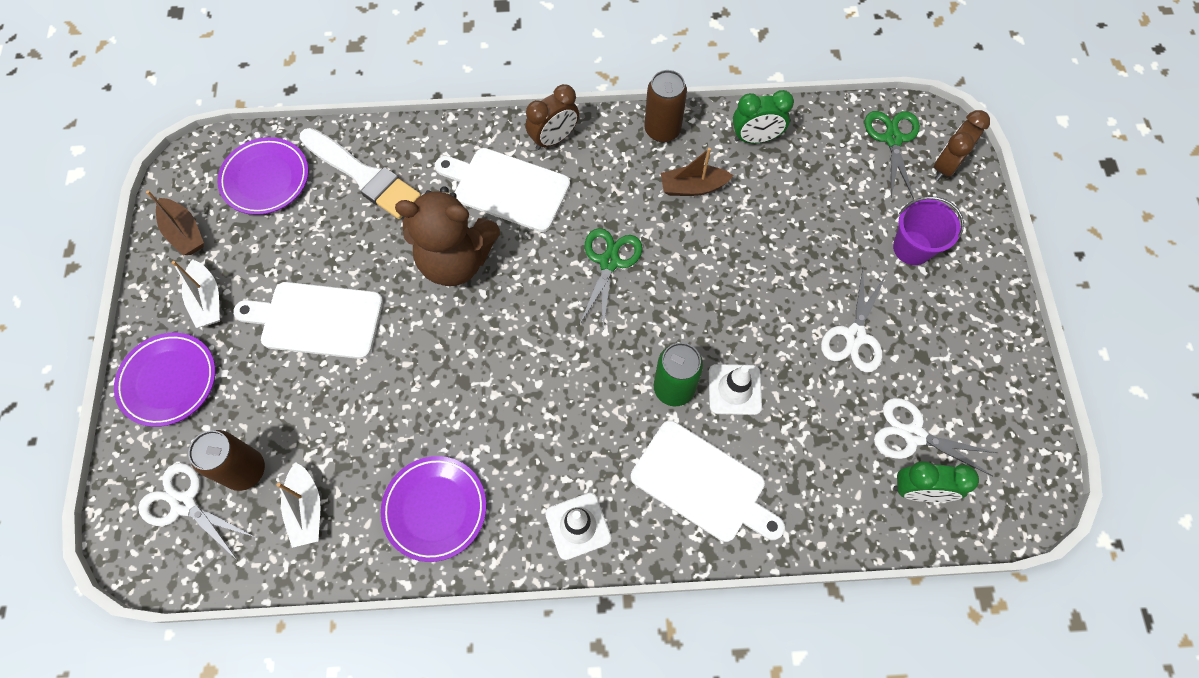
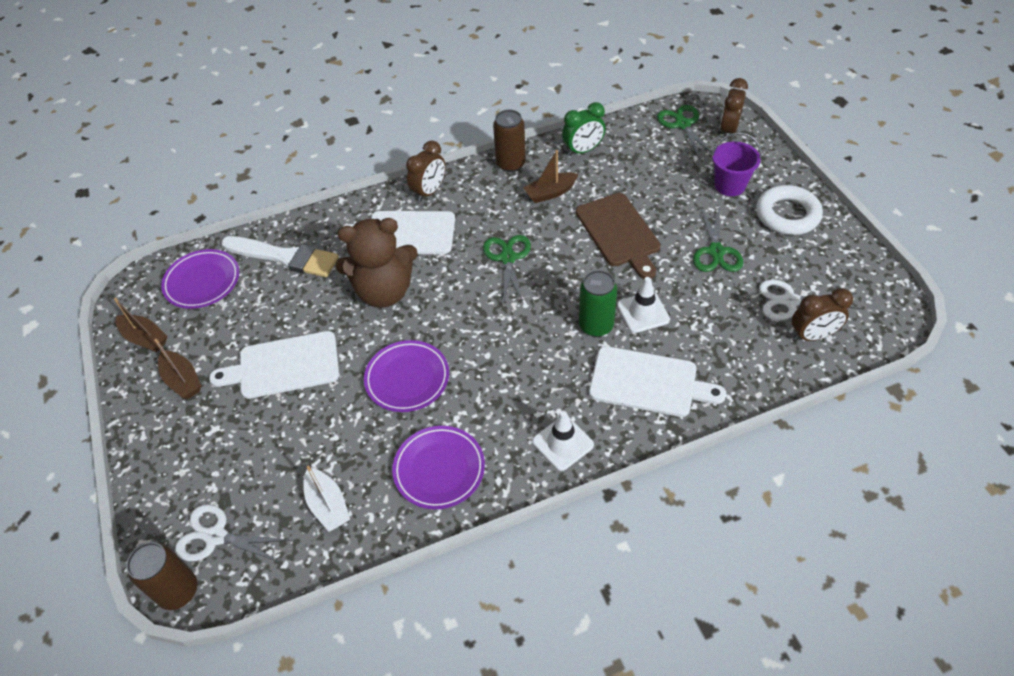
camera: 15 degrees left, 15 degrees down
(168, 381) = (168, 449): purple plate -> purple plate (407, 378)
(207, 300) = (182, 380): white boat -> brown boat
(245, 470) = (262, 493): brown can -> brown can (178, 591)
(751, 271) = (619, 233): none -> brown cutting board
(855, 336) = (716, 251): white scissors -> green scissors
(918, 491) = (812, 336): green clock -> brown clock
(964, 314) = (787, 215): none -> white ring

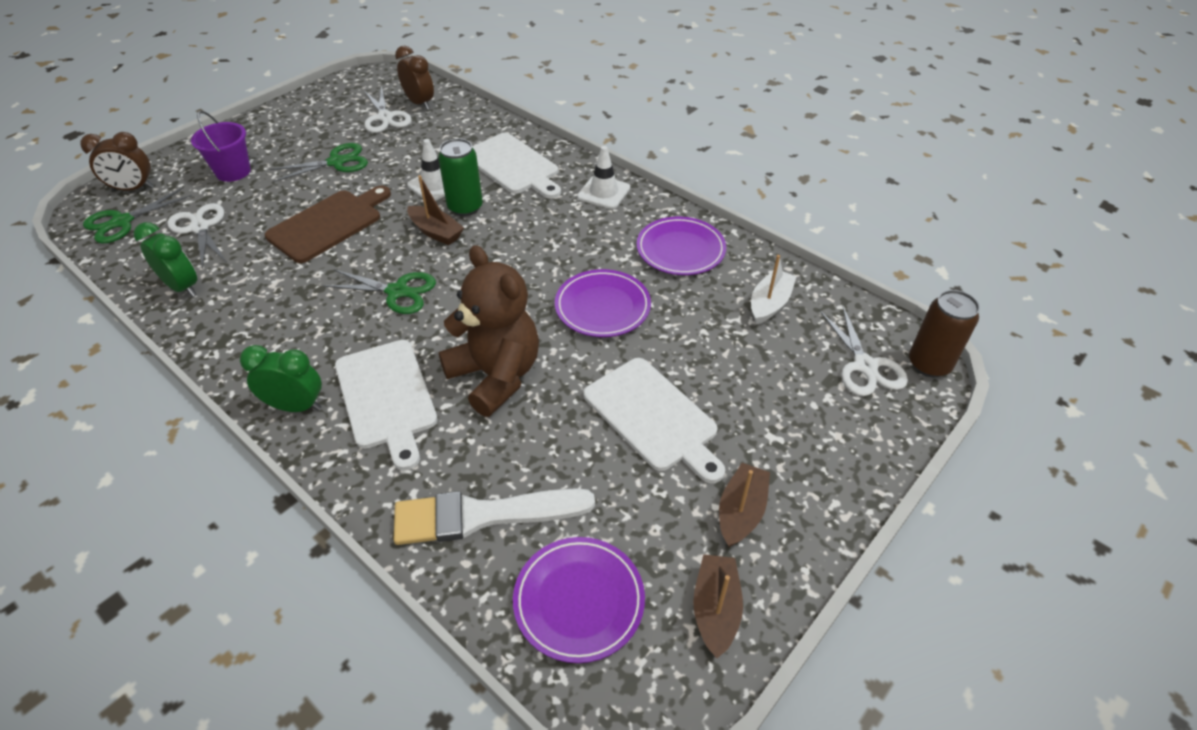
camera: 120 degrees left, 5 degrees down
(285, 257) = (483, 515): white brush -> white brush turned 90 degrees counterclockwise
(429, 192) = (296, 406): brown clock -> green clock
(508, 258) = (397, 291): green scissors -> green scissors turned 135 degrees counterclockwise
(511, 164) = (219, 344): brown can -> none
(550, 193) = (273, 291): brown boat -> brown boat (436, 232)
(648, 382) = (513, 166): white cutting board -> white cutting board turned 150 degrees clockwise
(653, 162) = (200, 228): none -> white scissors
(787, 215) = (272, 134): white ring -> none

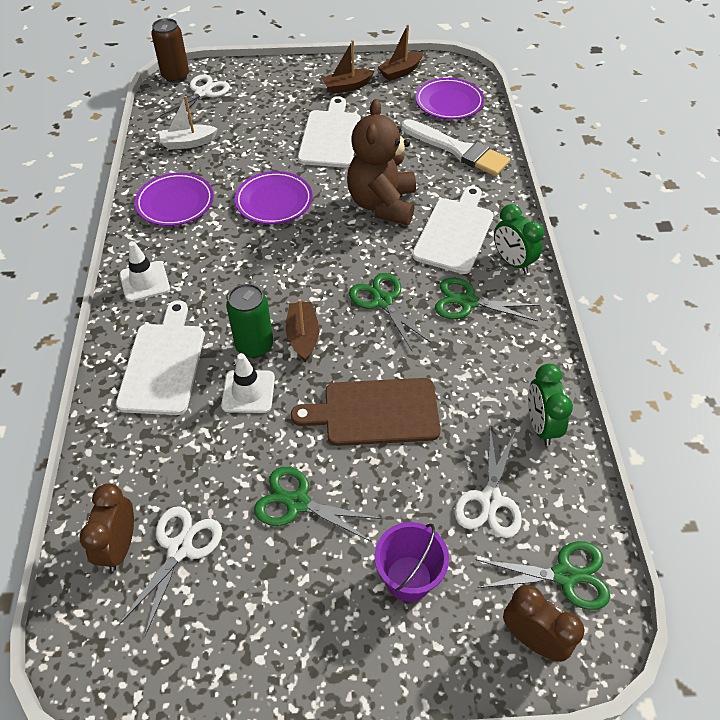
camera: 135 degrees left, 5 degrees up
(315, 338) = (468, 302): none -> green scissors

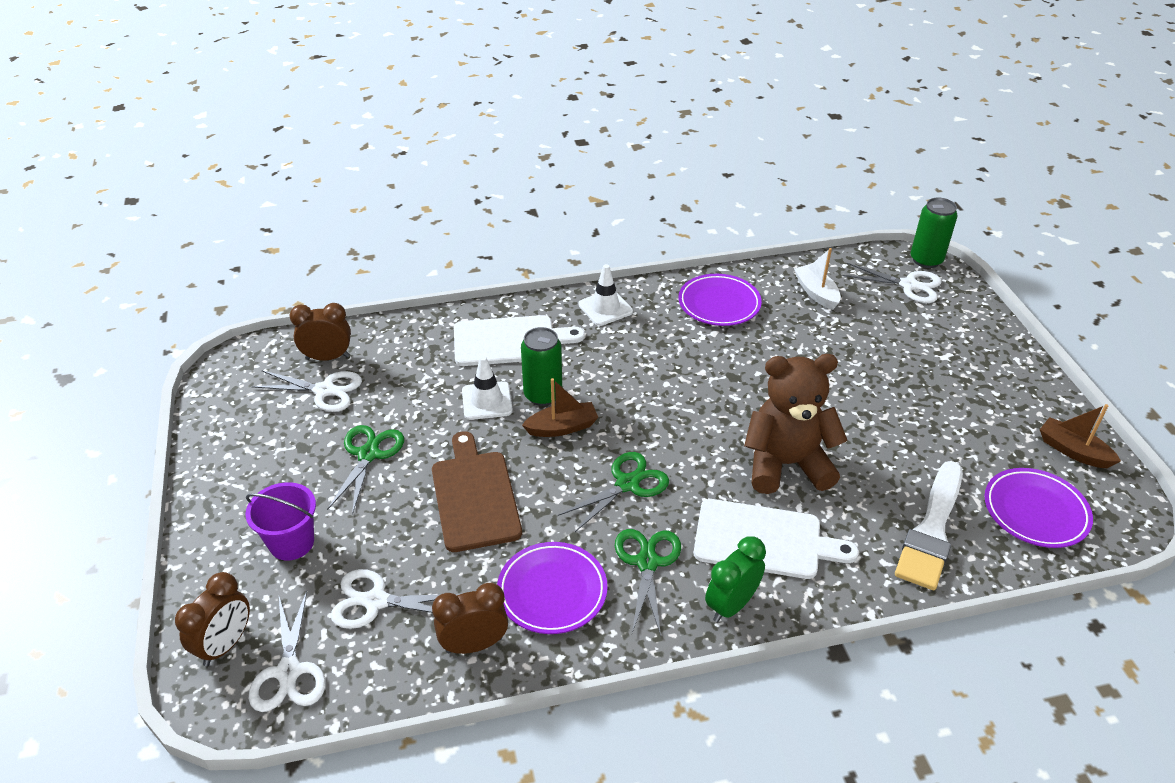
camera: 80 degrees right, 10 degrees down
(176, 76) = (926, 260): brown can -> green can
(274, 201) = (752, 373): purple plate -> purple plate (552, 591)
(330, 136) = (890, 401): white cutting board -> none
(347, 87) = (1001, 402): brown boat -> none
(540, 426) = (474, 645): green clock -> brown clock
(565, 575) = (289, 671): green scissors -> white scissors

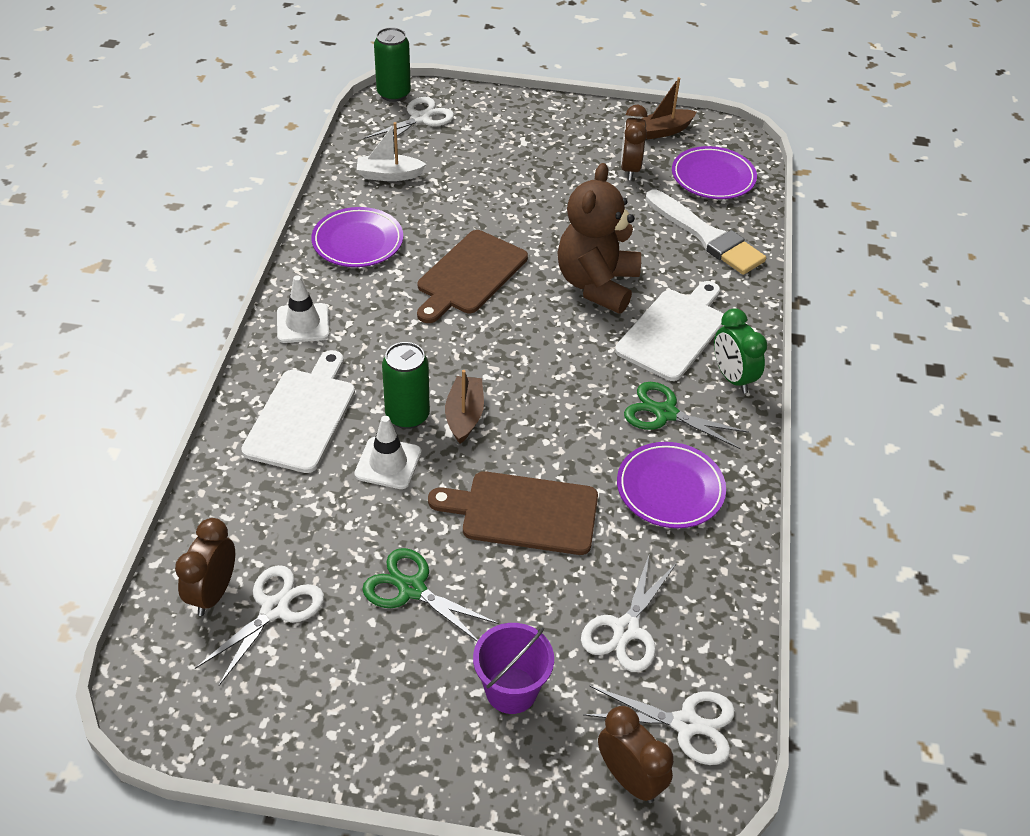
camera: 70 degrees left, 5 degrees up
(474, 645) = (708, 564): brown clock -> brown clock (630, 169)
(627, 484) = (566, 394): green scissors -> none
(731, 379) = (470, 275): none -> brown cutting board

